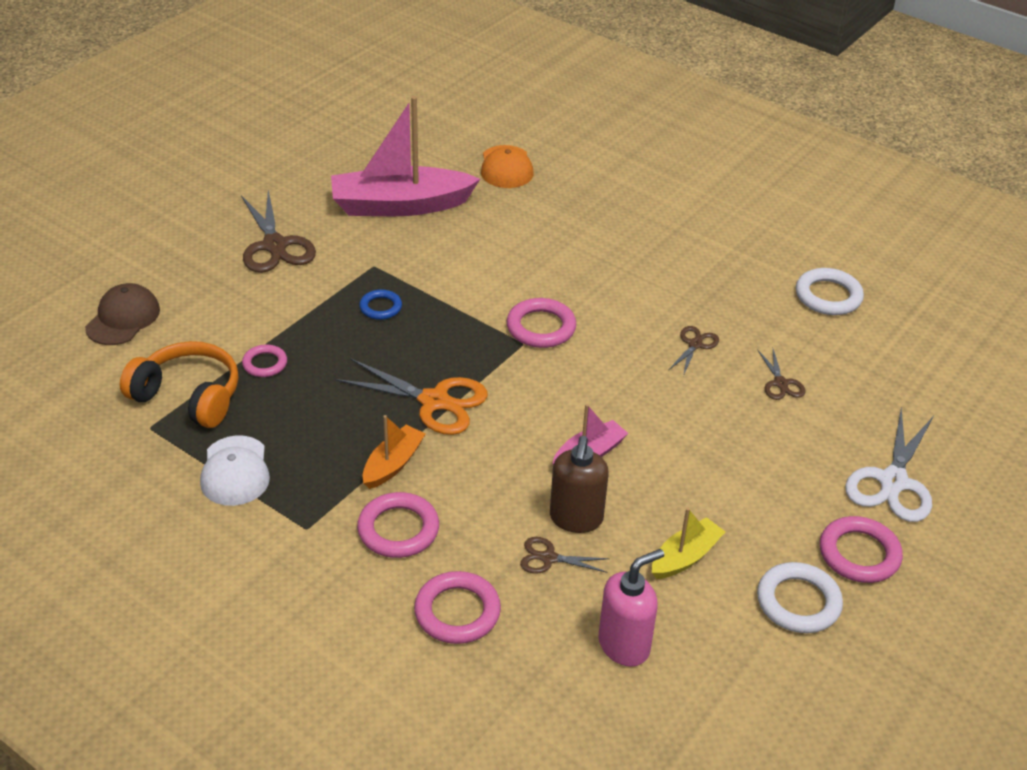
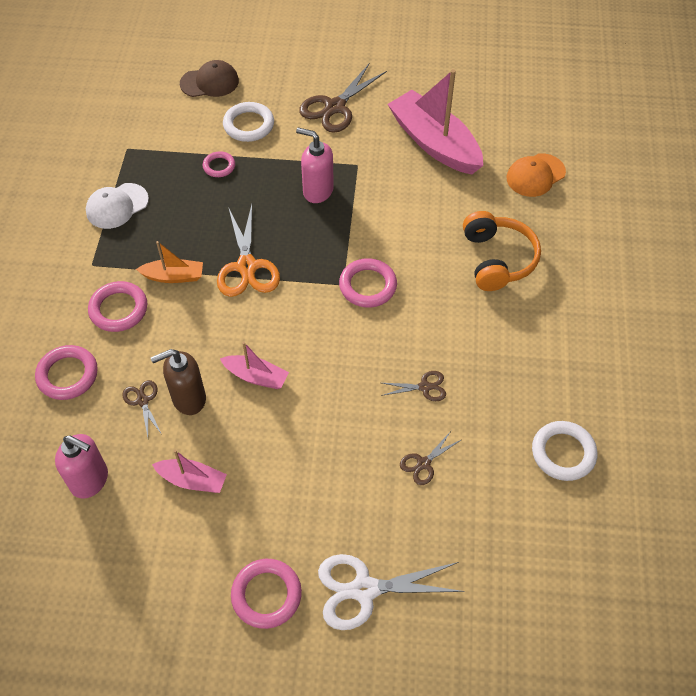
camera: 60 degrees right, 15 degrees up
(188, 396) = (165, 149): orange headphones -> orange headphones (497, 259)
(380, 307) = (317, 191): blue ring -> pink soap dispenser
(685, 557) = (192, 480): yellow boat -> pink boat
(798, 602) = (191, 572): white ring -> white ring (248, 125)

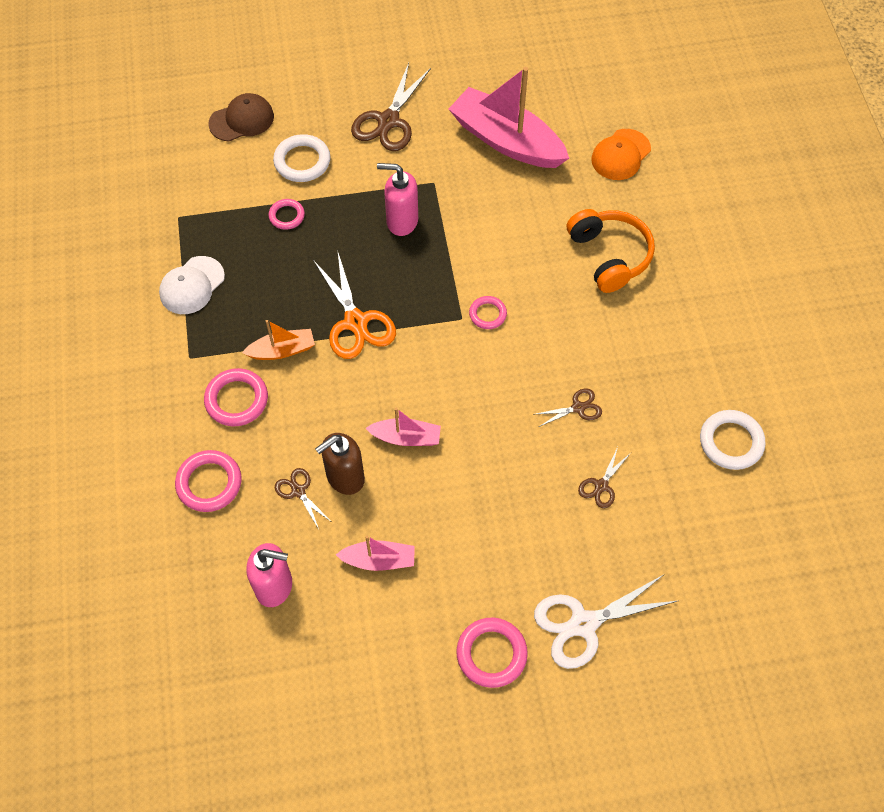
camera: 15 degrees left, 5 degrees up
(368, 286) = (487, 314): pink ring -> pink ring, size x0.62

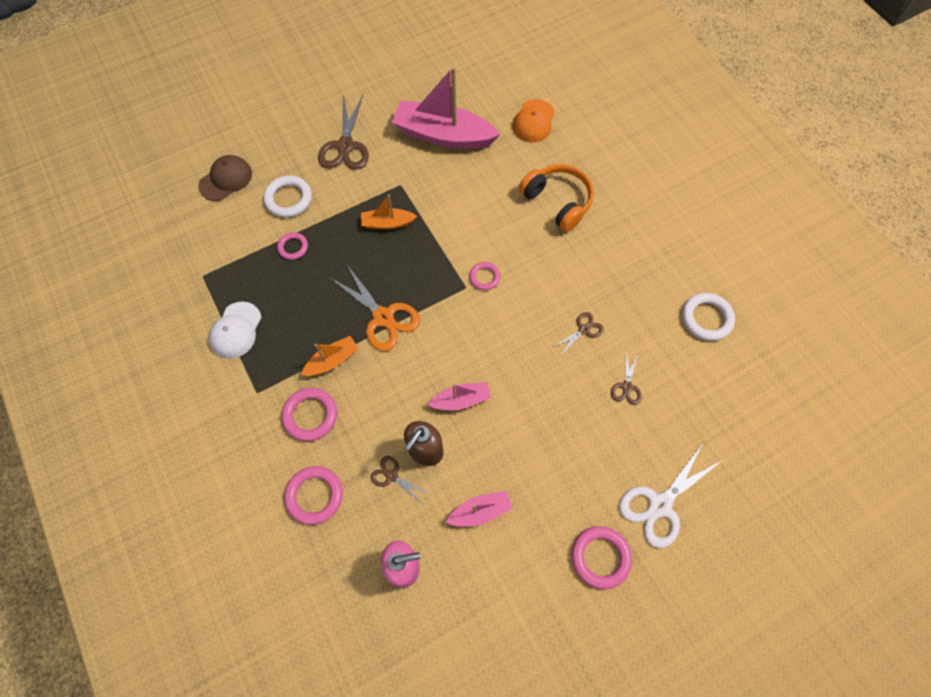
camera: 20 degrees left, 5 degrees up
(401, 221) = (387, 223): pink soap dispenser -> orange boat

